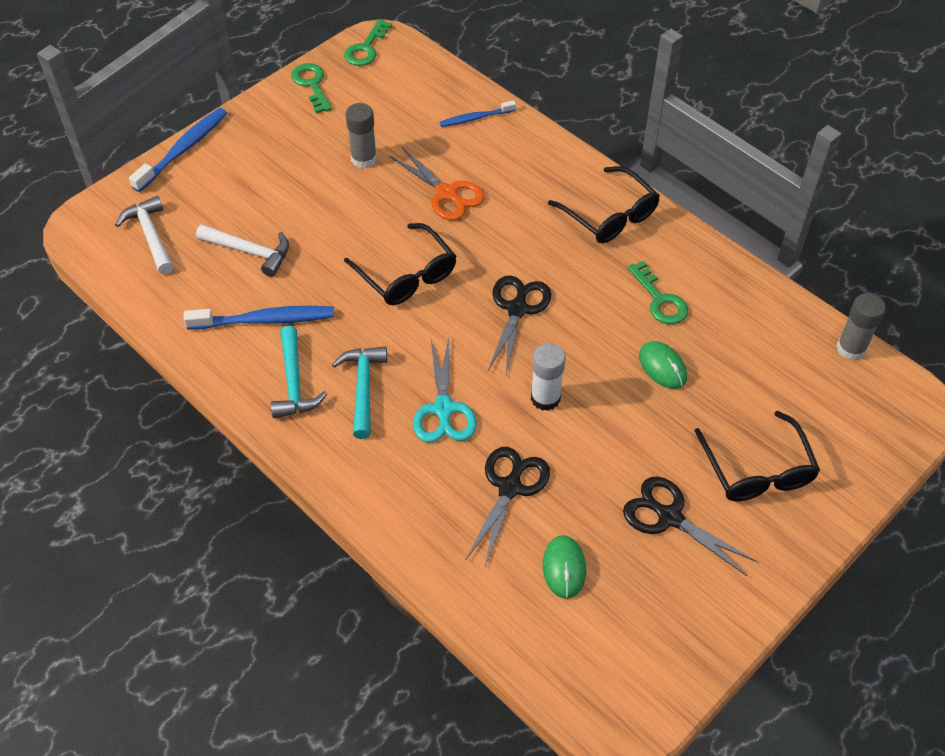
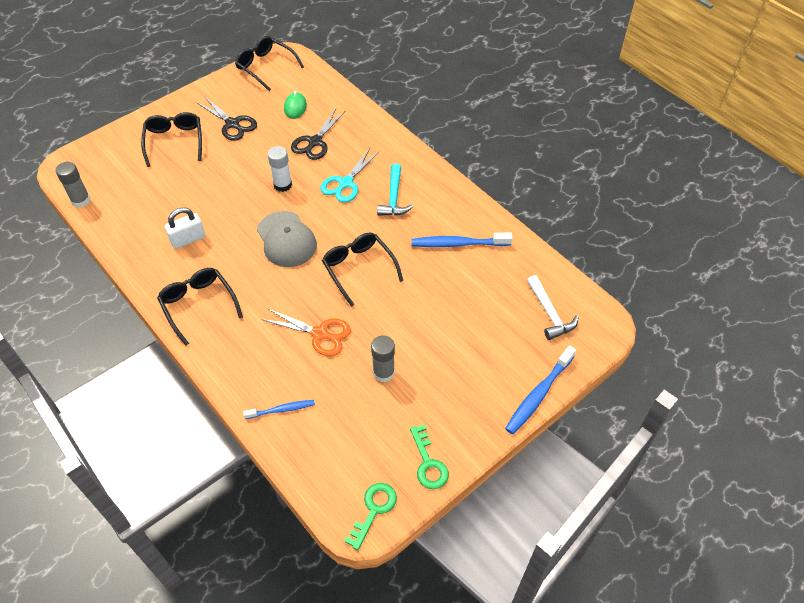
camera: 175 degrees left, 0 degrees up
(250, 252) = (473, 294): white hammer -> none
(294, 382) = (437, 203): turquoise hammer -> none
(443, 409) = (345, 183): turquoise scissors -> turquoise scissors turned 150 degrees counterclockwise
(446, 193) = (320, 334): orange scissors -> orange scissors turned 150 degrees clockwise
(517, 309) = (286, 239): black scissors -> grey cap
(652, 677) = (266, 67): none -> black glasses
(660, 300) = (188, 239): green key -> white padlock
(662, 367) = (204, 197): green mouse -> none

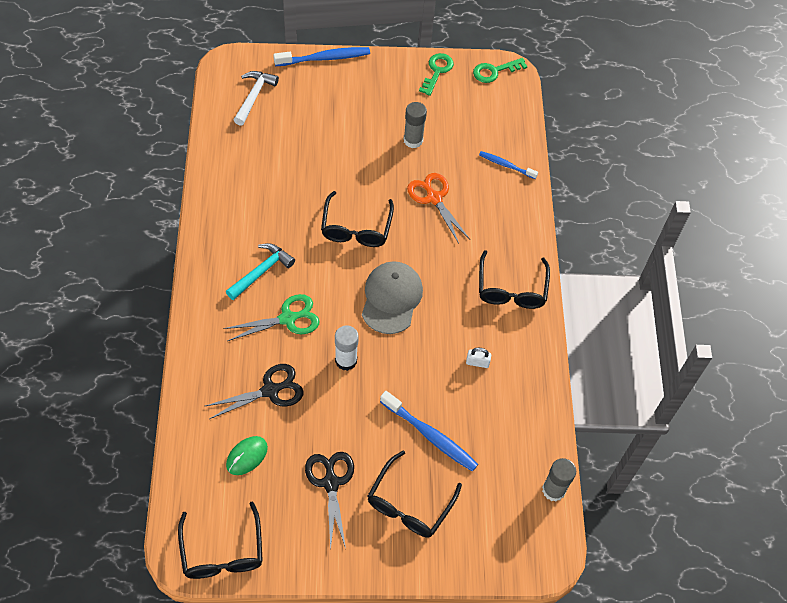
camera: 145 degrees left, 5 degrees up
(188, 239) = (477, 362): white padlock -> white padlock, size x0.59
(345, 183) = (287, 319): turquoise scissors -> green scissors
(458, 244) = (256, 192): blue toothbrush -> blue toothbrush (430, 435)

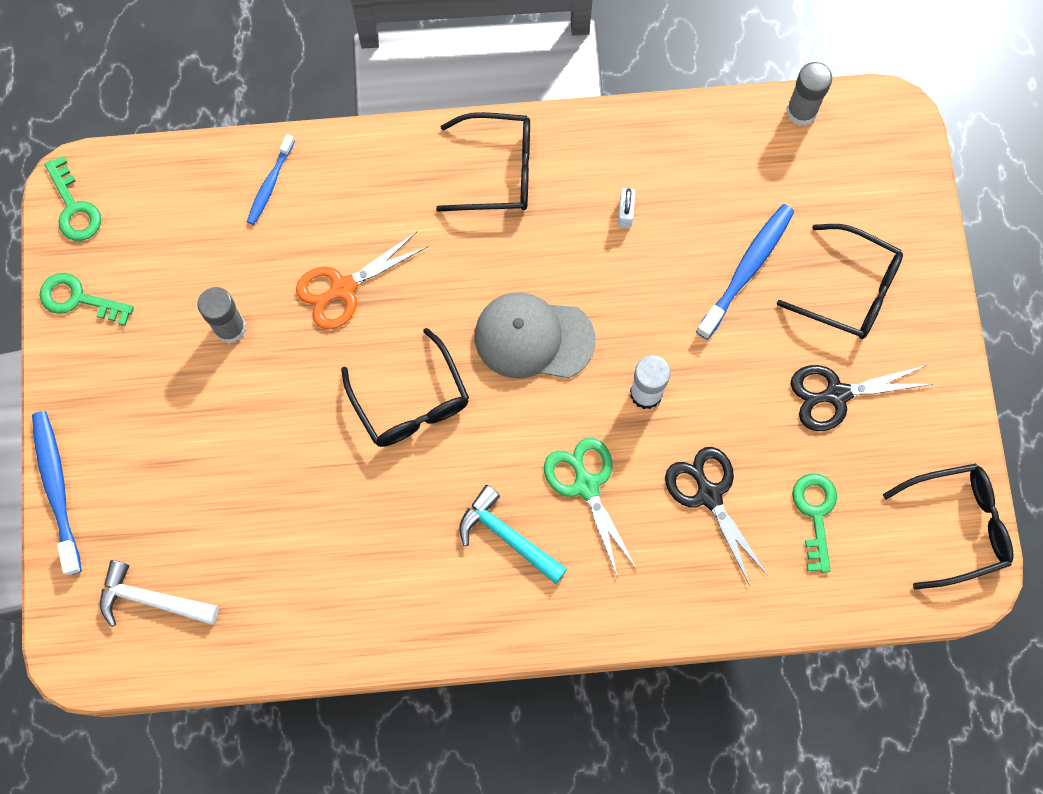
camera: 90 degrees left, 15 degrees up
(247, 456) = (815, 514): green mouse -> green key
(356, 227) = (410, 401): black glasses -> black glasses turned 60 degrees clockwise

